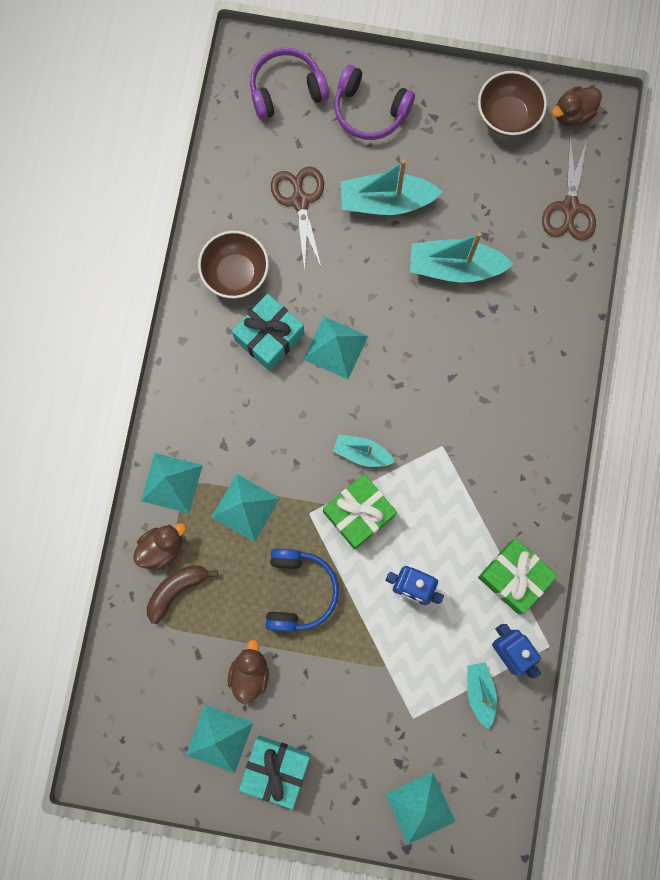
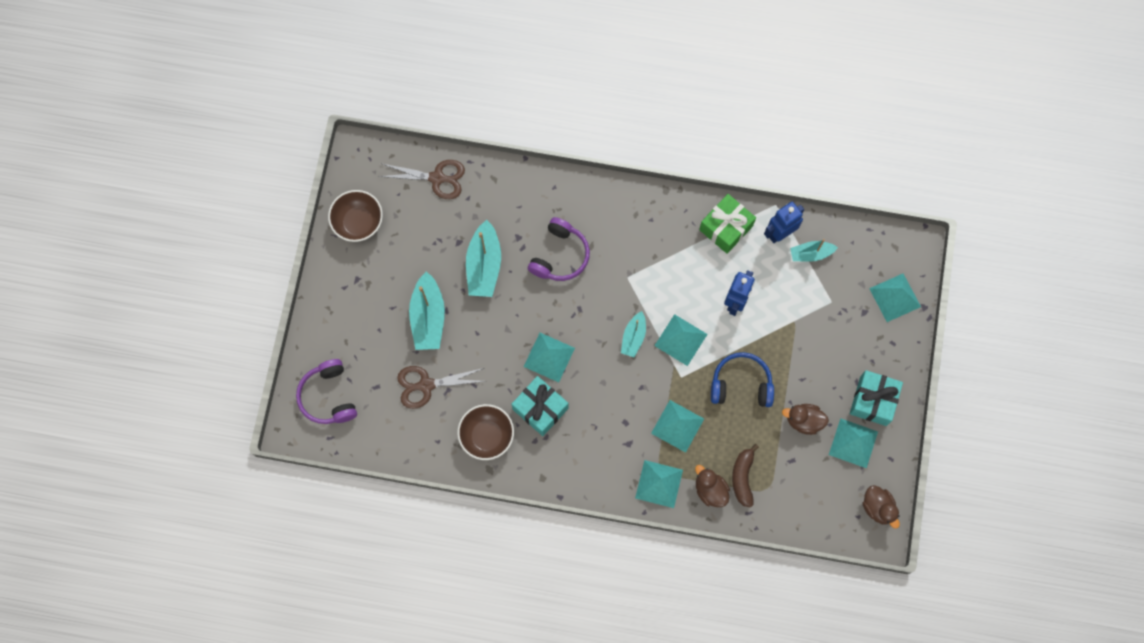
camera: 90 degrees left, 5 degrees down
(177, 590) = (742, 477): brown banana -> brown banana turned 45 degrees clockwise
(359, 514) = (681, 340): green gift -> turquoise pyramid
(370, 111) = (350, 329): purple headphones -> purple headphones (560, 256)
(572, 114) = (359, 173): brown duck -> brown duck (878, 508)

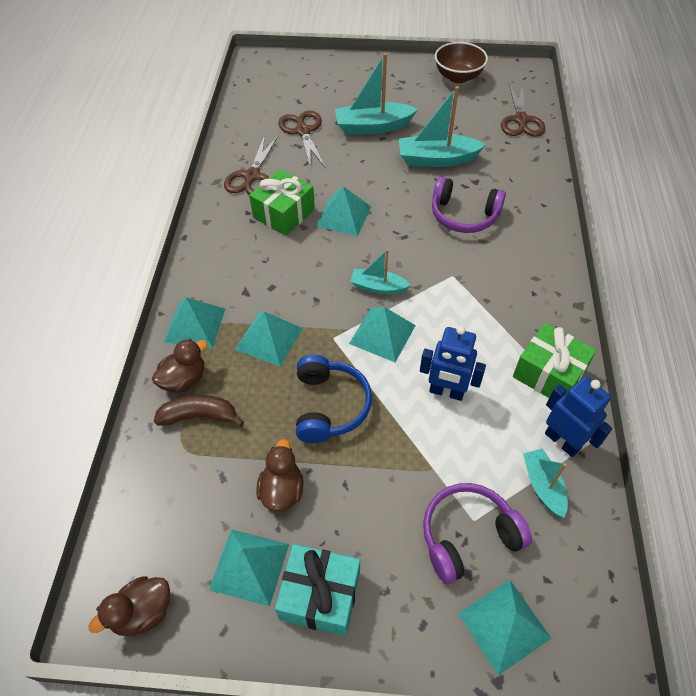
camera: 85 degrees right, 20 degrees down
(328, 396) = (287, 75): purple headphones -> purple headphones (468, 536)
(487, 436) = (252, 176): brown bowl -> brown scissors
(540, 409) = (284, 213): turquoise gift -> green gift

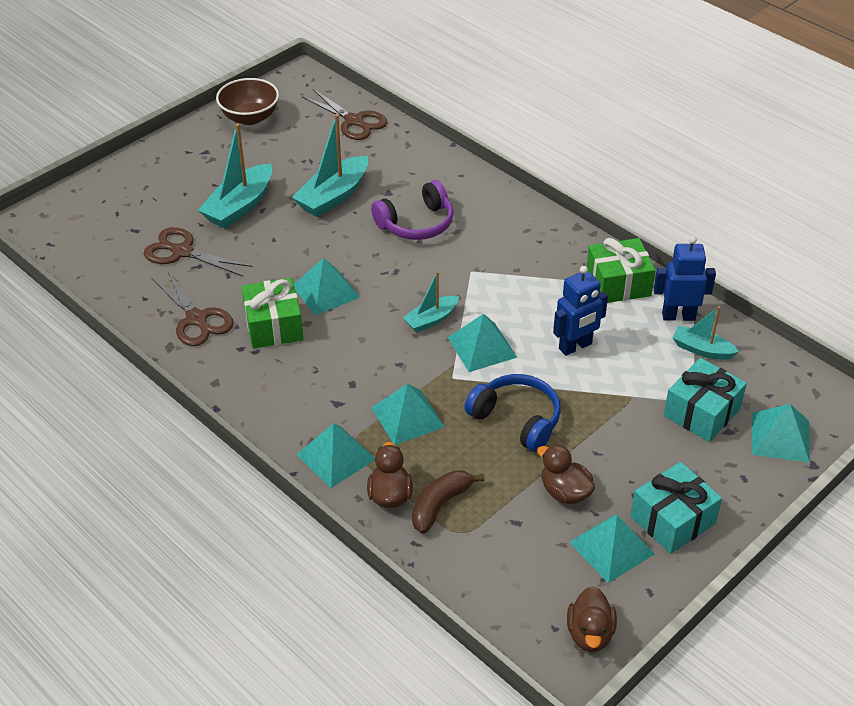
camera: 50 degrees left, 10 degrees down
(468, 536) = (702, 412): purple headphones -> turquoise gift

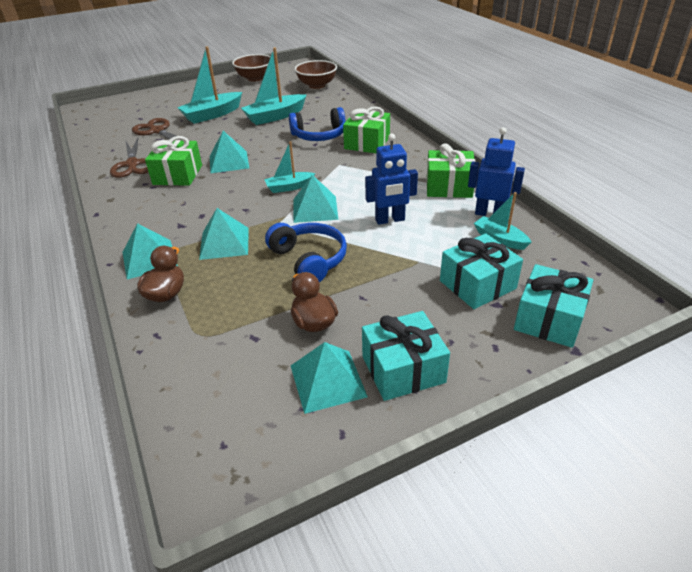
camera: 20 degrees right, 5 degrees down
(354, 121) = (317, 85): brown scissors -> brown bowl
(416, 224) = (319, 135): purple headphones -> blue headphones
(440, 505) = (200, 310): brown banana -> none
(486, 227) = (367, 143): none -> green gift
(590, 634) = (253, 461): brown duck -> none
(780, 437) = (548, 319): turquoise pyramid -> turquoise gift

